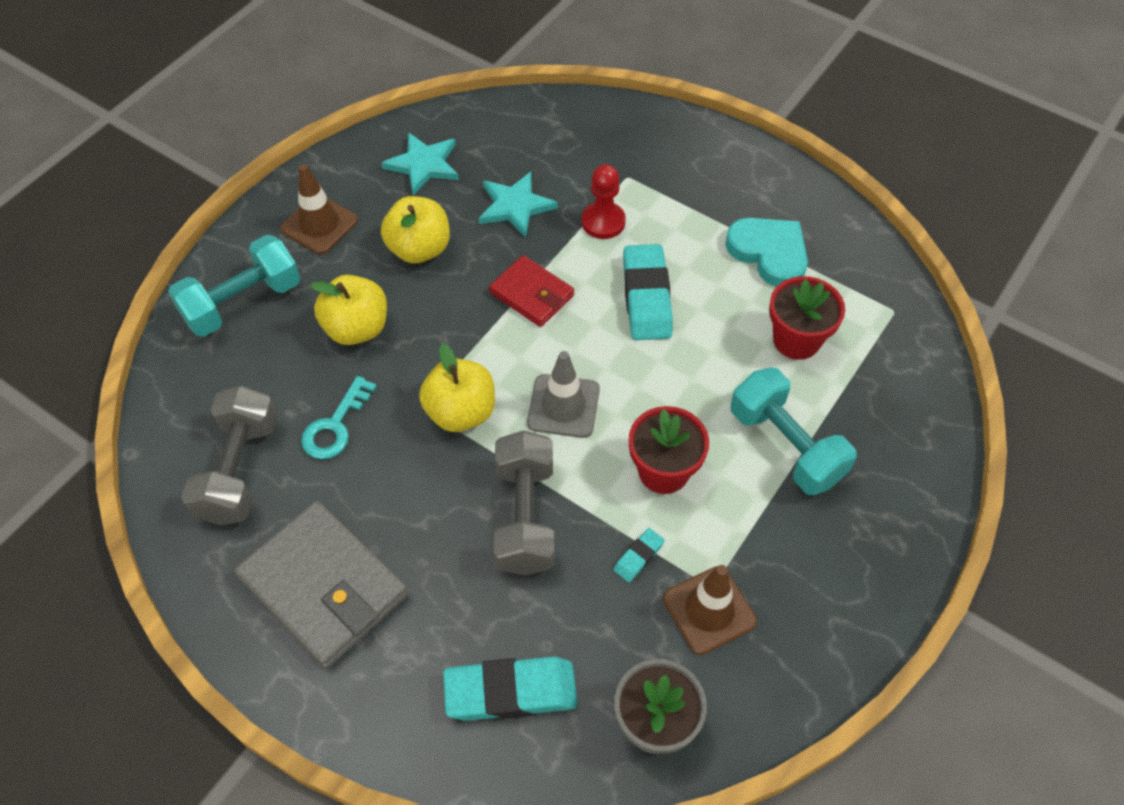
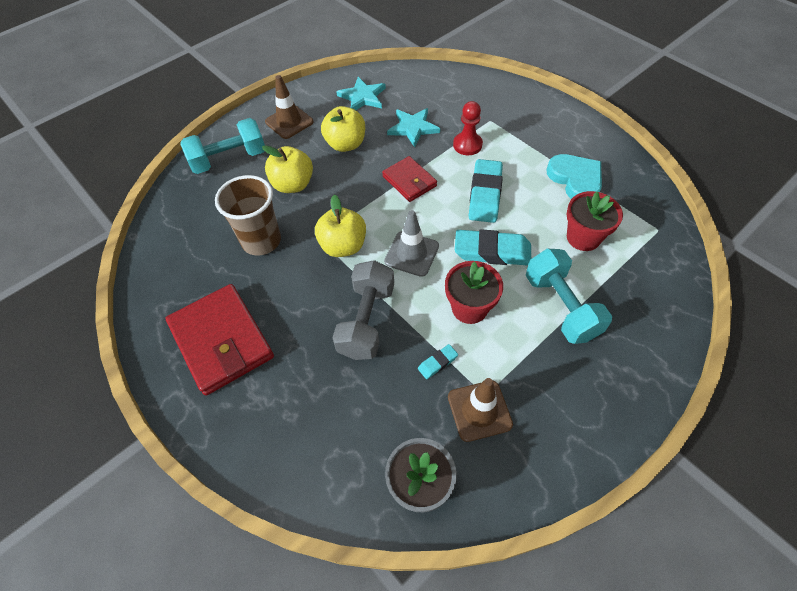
camera: 15 degrees right, 0 degrees up
(239, 470) = (194, 257): grey dumbbell -> none
(324, 587) = (222, 341): grey wallet -> red wallet
(335, 426) = (261, 241): turquoise key -> brown cup
(510, 692) = (324, 438): turquoise eraser -> turquoise eraser (492, 251)

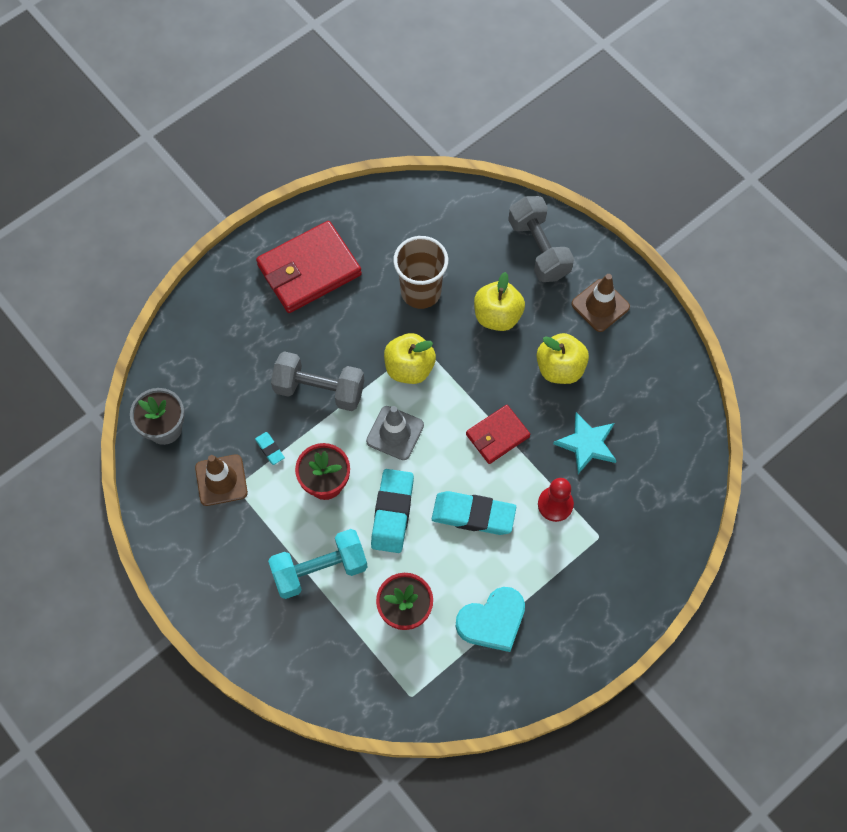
camera: 90 degrees right, 10 degrees up
(229, 159) = (539, 249): turquoise dumbbell -> grey dumbbell
(362, 97) = (646, 386): turquoise star -> none

